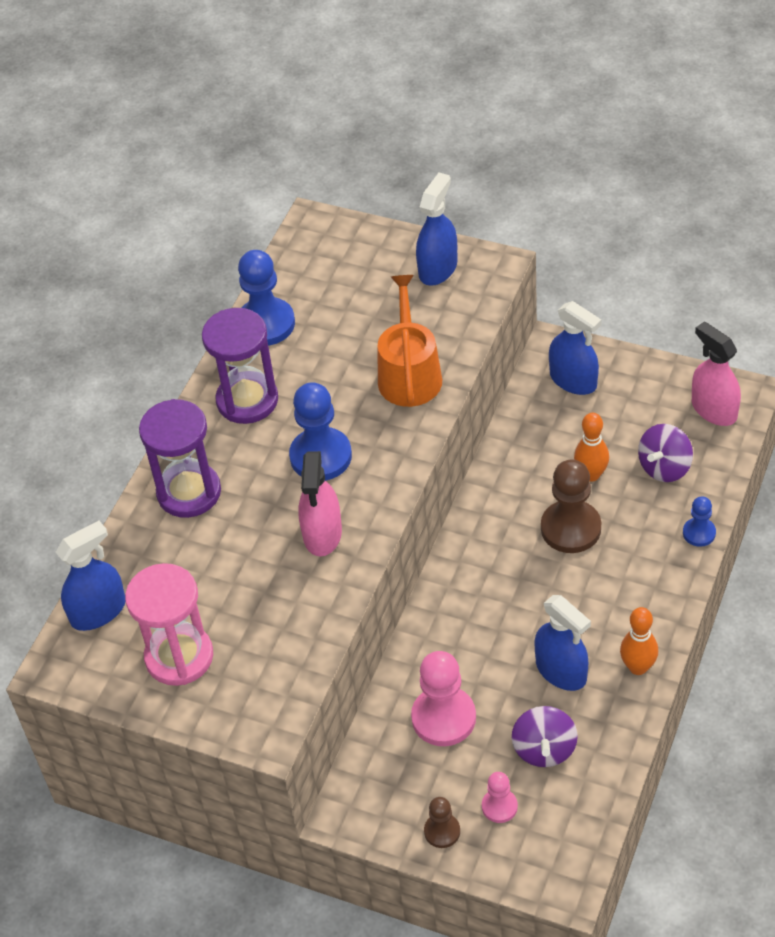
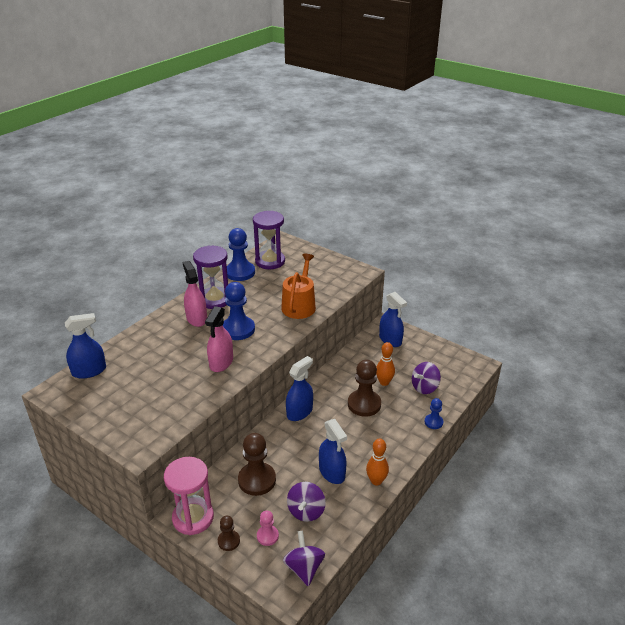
camera: 10 degrees right, 15 degrees down
(179, 657) = (116, 401): pink hourglass -> pink hourglass (193, 517)
(189, 492) = (165, 330): purple hourglass -> purple hourglass (270, 261)
(438, 268) = (333, 267): blue spray bottle -> blue spray bottle (299, 412)
(443, 718) = (257, 480): pink pawn -> brown pawn
(575, 841) = (304, 568): none -> purple spinning top
(714, 409) = (460, 367): pink spray bottle -> pink spray bottle (196, 318)

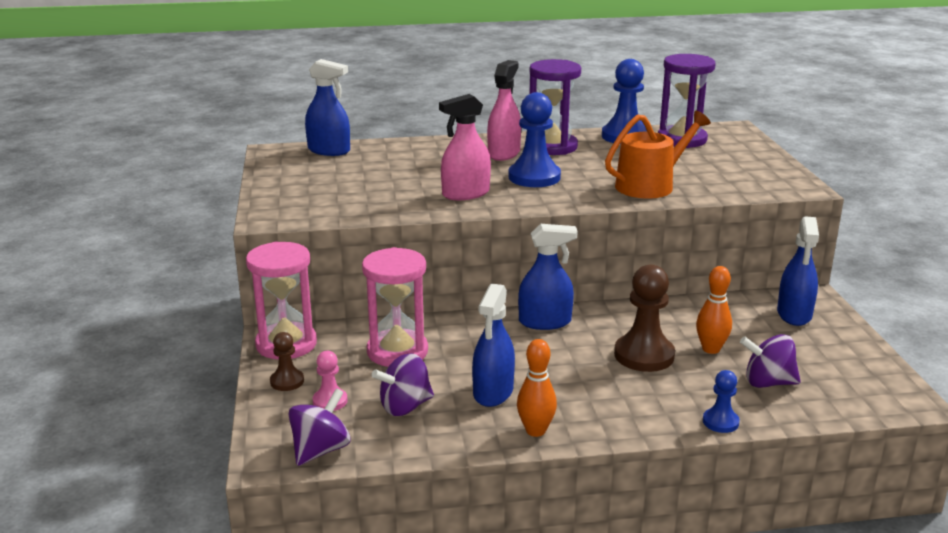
camera: 45 degrees right, 10 degrees down
(257, 480) = (397, 351): brown pawn -> pink hourglass

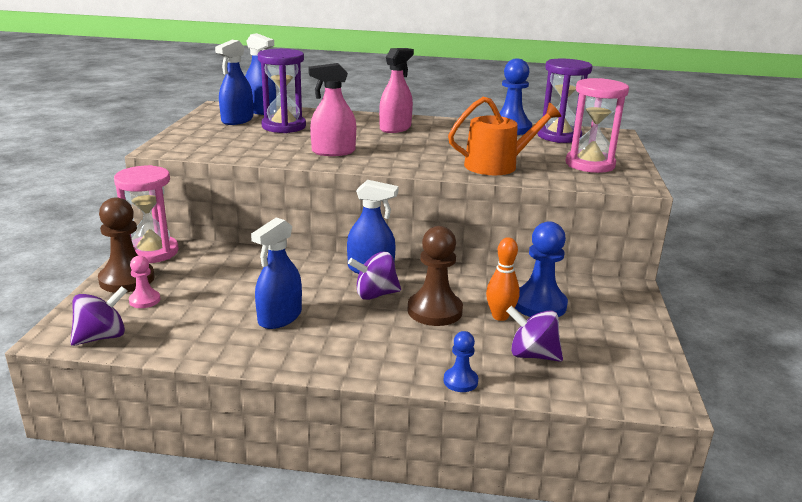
camera: 15 degrees right, 0 degrees up
(287, 381) = (127, 279): brown pawn -> brown pawn, size x1.86
(397, 351) = (231, 272): pink hourglass -> pink hourglass (590, 164)
(405, 407) = (198, 315): purple spinning top -> purple spinning top (375, 294)
(534, 177) = (402, 147): blue pawn -> blue pawn (539, 304)
(535, 431) = (288, 356): orange bowling pin -> none
(552, 147) = (440, 128): purple hourglass -> purple hourglass (284, 126)
(794, 314) = (602, 300): blue spray bottle -> blue spray bottle (237, 120)

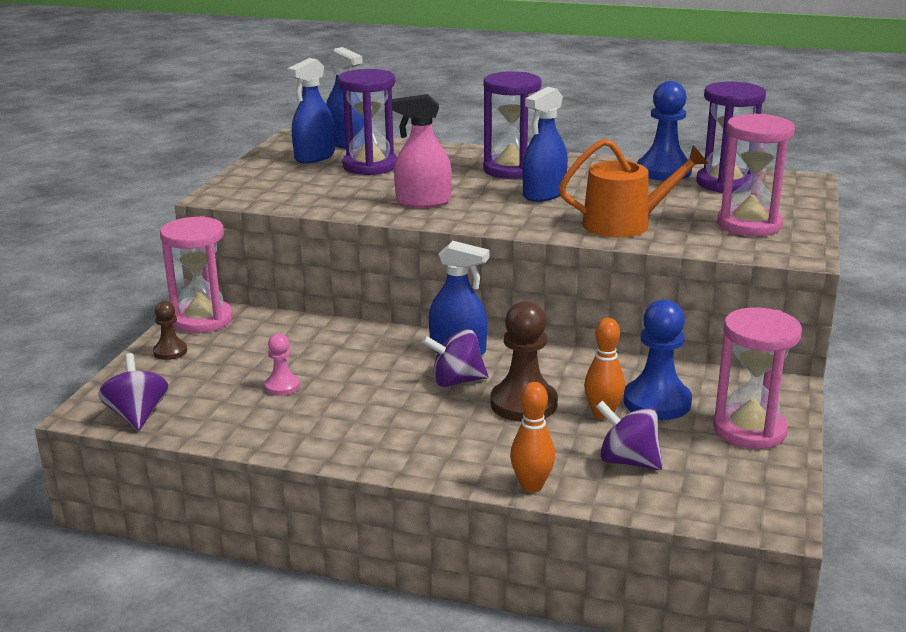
camera: 10 degrees right, 0 degrees up
(102, 337) = (137, 415): purple spinning top -> purple spinning top turned 75 degrees counterclockwise
(127, 279) = (170, 351): brown pawn -> brown pawn, size x0.54
(145, 300) = (187, 376): pink pawn -> pink pawn (282, 386)
(280, 317) = (338, 403): blue spray bottle -> blue spray bottle (544, 194)
(395, 128) = (511, 170): pink spray bottle -> purple hourglass
(460, 381) = (531, 486): blue pawn -> orange bowling pin
(617, 323) = (749, 430): none -> pink hourglass

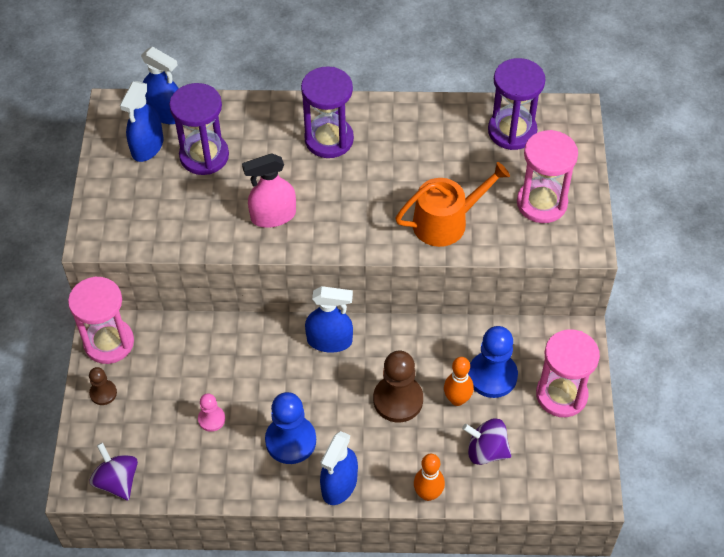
camera: 15 degrees left, 30 degrees up
(456, 381) = (340, 382): purple spinning top -> none
(544, 194) = (369, 181): blue spray bottle -> blue spray bottle (339, 485)
(664, 171) = (458, 117): blue pawn -> blue pawn (290, 441)

